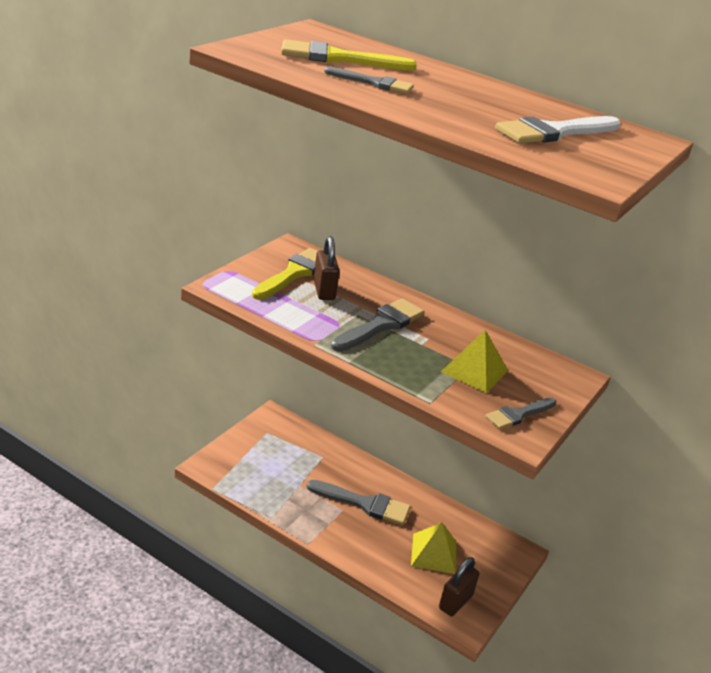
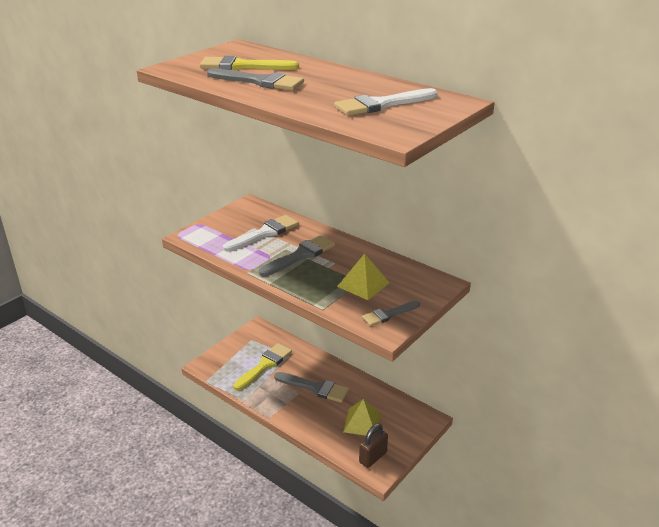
camera: 10 degrees right, 0 degrees up
(294, 273) = (245, 222): yellow brush -> yellow brush (265, 365)
(324, 290) = (264, 233): brown padlock -> white brush
(373, 83) = (259, 81): grey brush -> grey brush, size x1.57

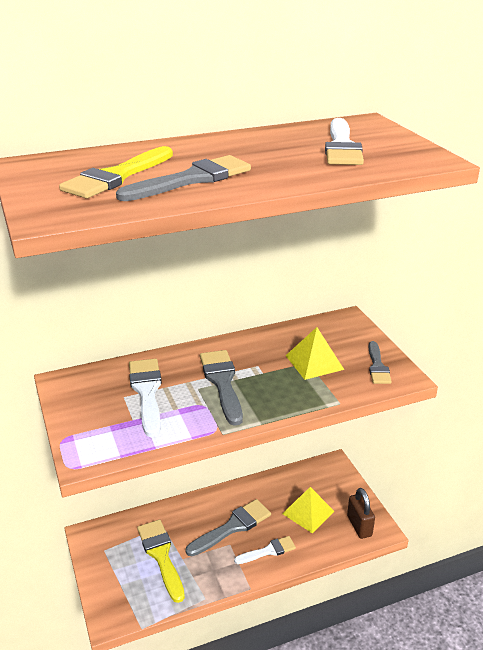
camera: 60 degrees left, 0 degrees up
(307, 414) = (268, 551): none -> white brush

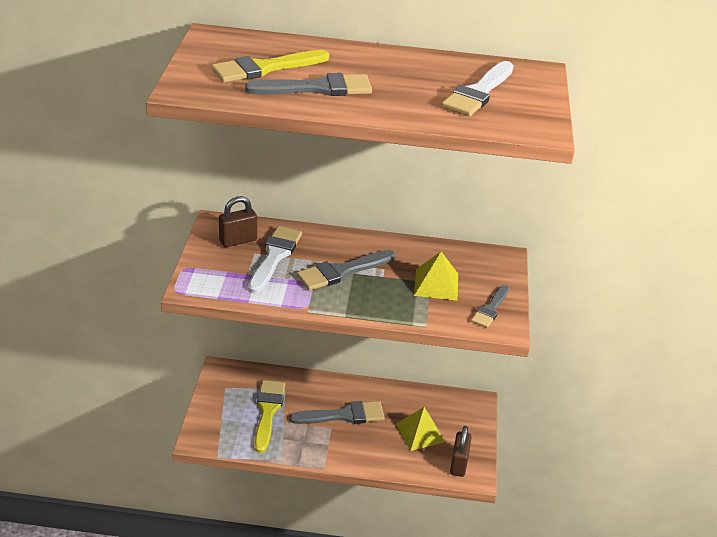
camera: 25 degrees right, 5 degrees up
(97, 390) = (238, 240): none -> brown padlock
(222, 382) = (341, 271): grey brush -> grey brush turned 135 degrees counterclockwise
(268, 551) = (360, 447): white brush -> none

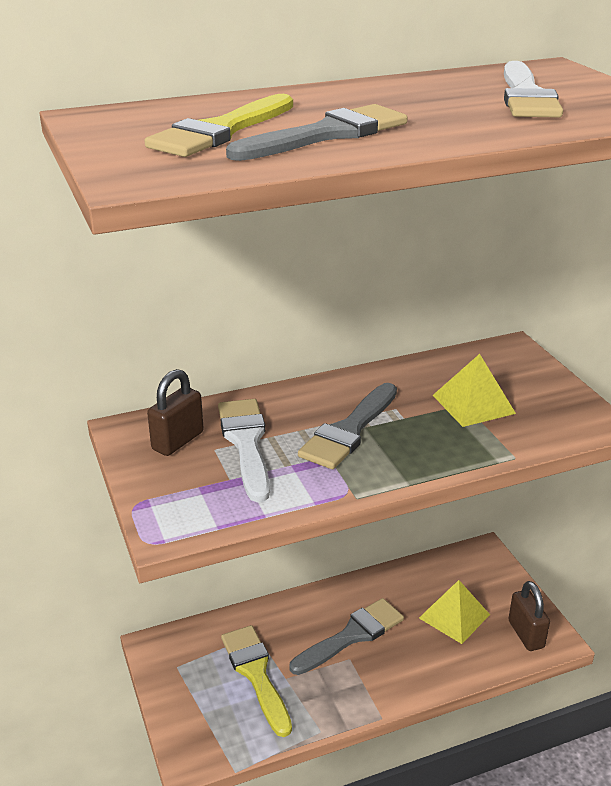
camera: 25 degrees left, 5 degrees down
(490, 309) = (561, 409): grey brush -> none

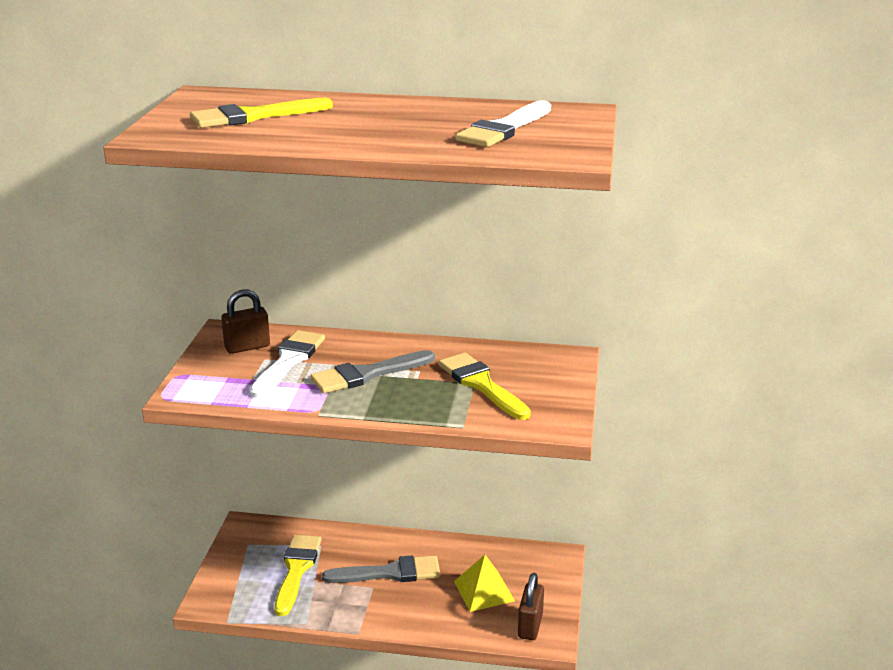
camera: 30 degrees right, 5 degrees down
(327, 135) = (310, 130): grey brush -> none
(473, 404) = (481, 384): yellow pyramid -> yellow brush

